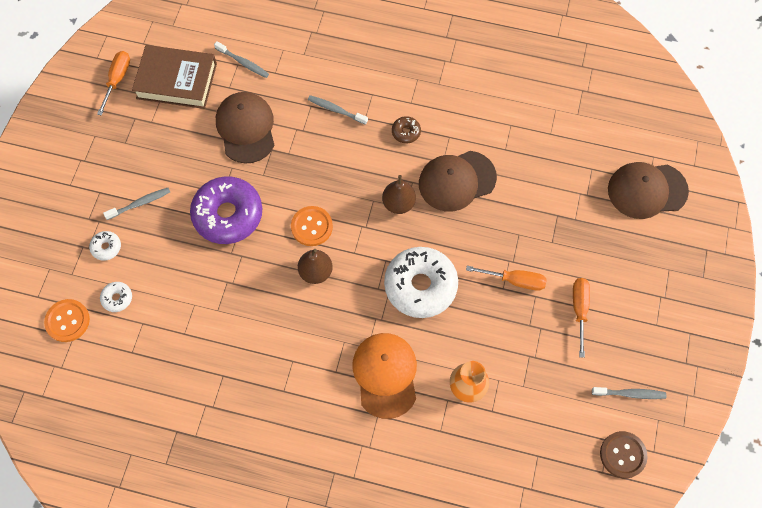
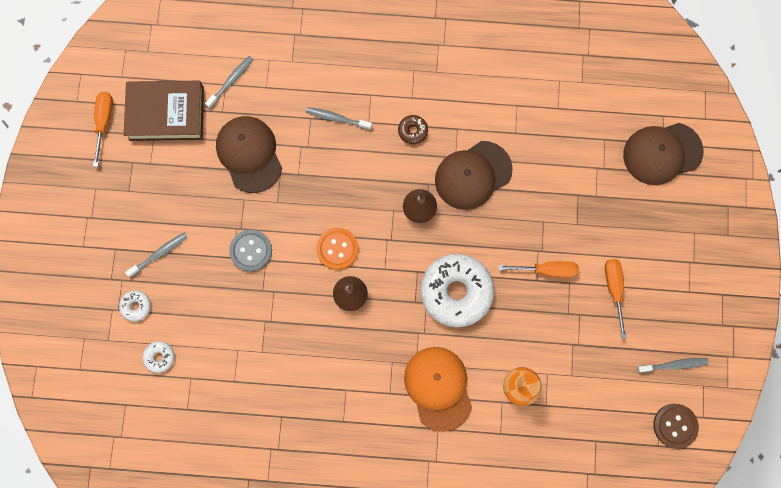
camera: 10 degrees left, 10 degrees up
(67, 321) = (116, 389): orange button -> none
(228, 215) = (251, 250): purple donut -> grey button
(243, 63) = (231, 81): grey toothbrush -> grey toothbrush turned 75 degrees counterclockwise

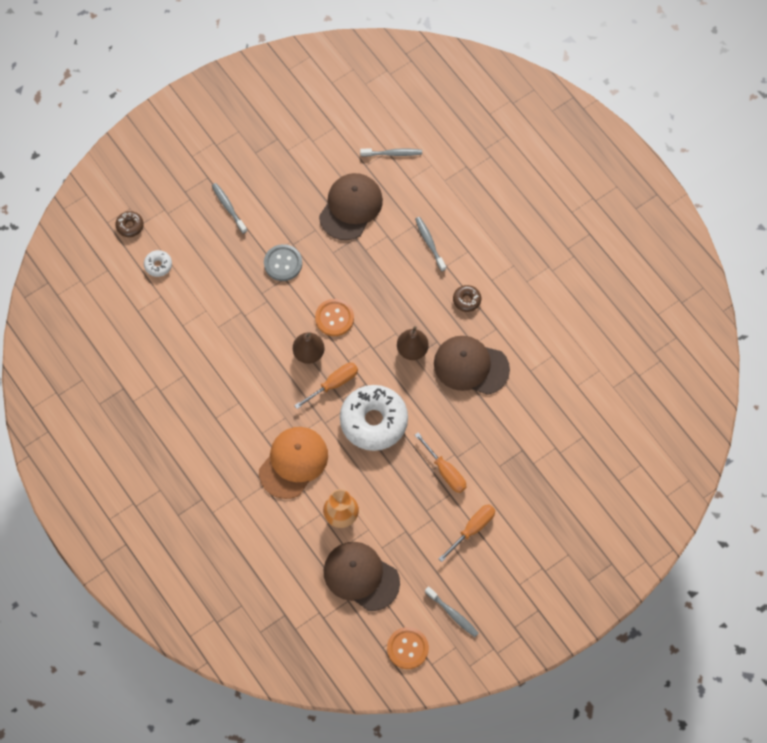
camera: 50 degrees right, 10 degrees down
(101, 352) = (130, 226): none -> brown donut
(104, 122) = (290, 98): orange screwdriver -> orange screwdriver (334, 384)
(136, 306) = (180, 222): white donut -> none
(159, 254) = (228, 207): grey toothbrush -> grey toothbrush turned 135 degrees counterclockwise
(166, 113) = (331, 132): brown book -> none
(662, 153) = (609, 485): brown cap -> brown cap (361, 576)
(675, 425) = (407, 648): brown button -> orange button

